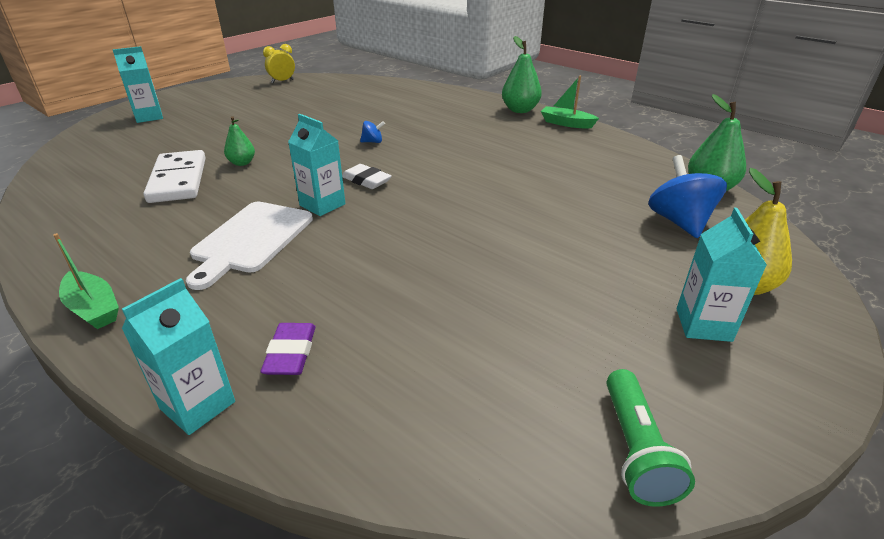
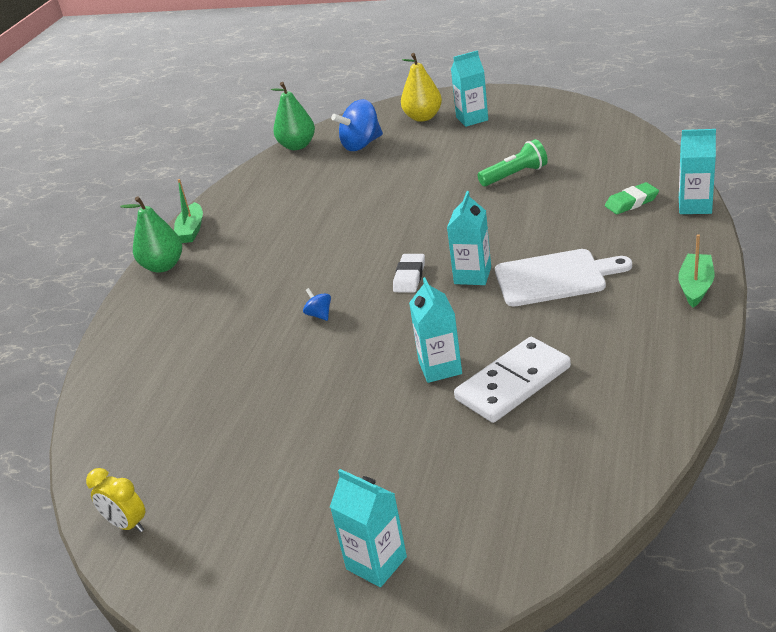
camera: 110 degrees left, 0 degrees up
(242, 163) = (440, 368): green pear -> turquoise carton
(291, 353) = (631, 202): purple eraser -> green eraser
(635, 450) = (576, 114): green flashlight -> green flashlight (515, 175)

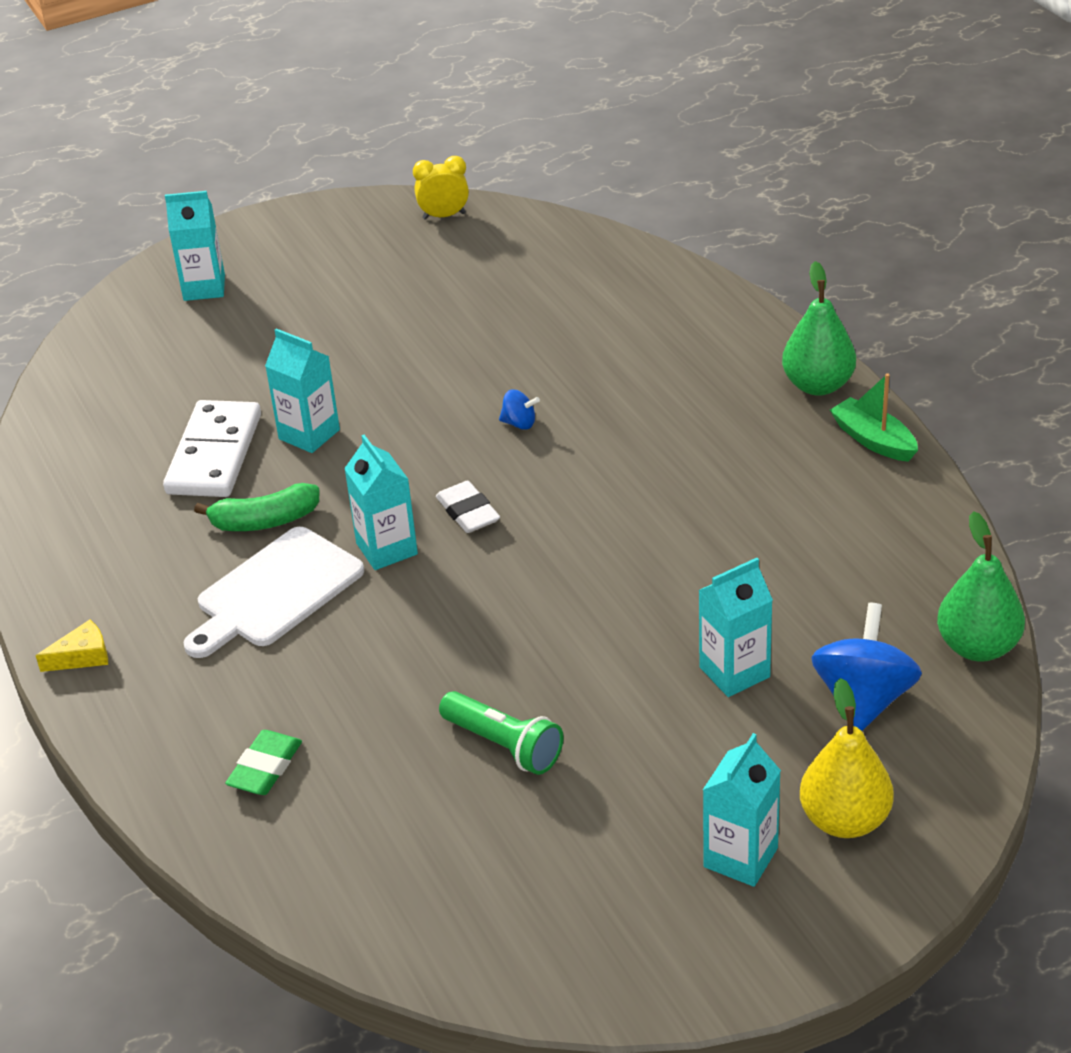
camera: 135 degrees right, 5 degrees up
(515, 175) = (504, 746): green flashlight -> green flashlight turned 75 degrees counterclockwise
(523, 321) = (264, 521): none -> green banana
(695, 206) = (161, 801): turquoise carton -> turquoise carton (734, 672)
(695, 286) = (82, 656): green boat -> yellow cheese

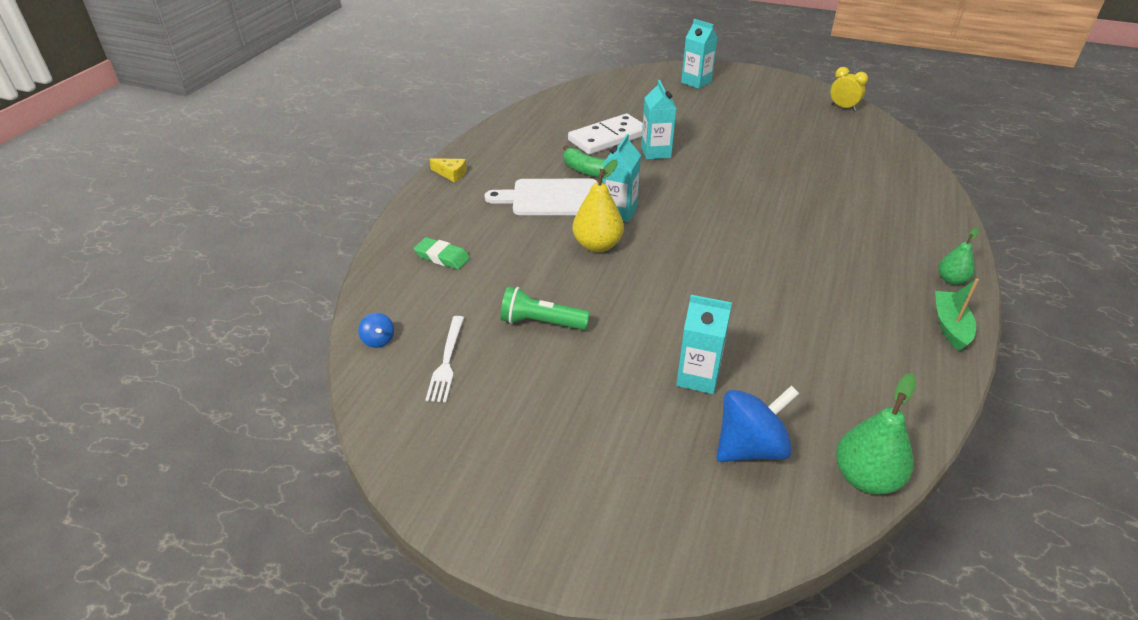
camera: 45 degrees right, 0 degrees up
(265, 767) = (442, 257): green eraser -> green eraser turned 45 degrees clockwise
(468, 512) = (676, 220): white eraser -> none
(472, 869) = (446, 361): none -> white fork
(504, 746) = (541, 322): green flashlight -> green flashlight turned 105 degrees clockwise
(519, 423) = (755, 201): blue spinning top -> blue spinning top (378, 340)
(740, 857) = (564, 466): turquoise carton -> none
(818, 385) = (951, 280): green pear -> green pear, size x0.61
(845, 820) = (645, 499): yellow pear -> yellow pear (597, 245)

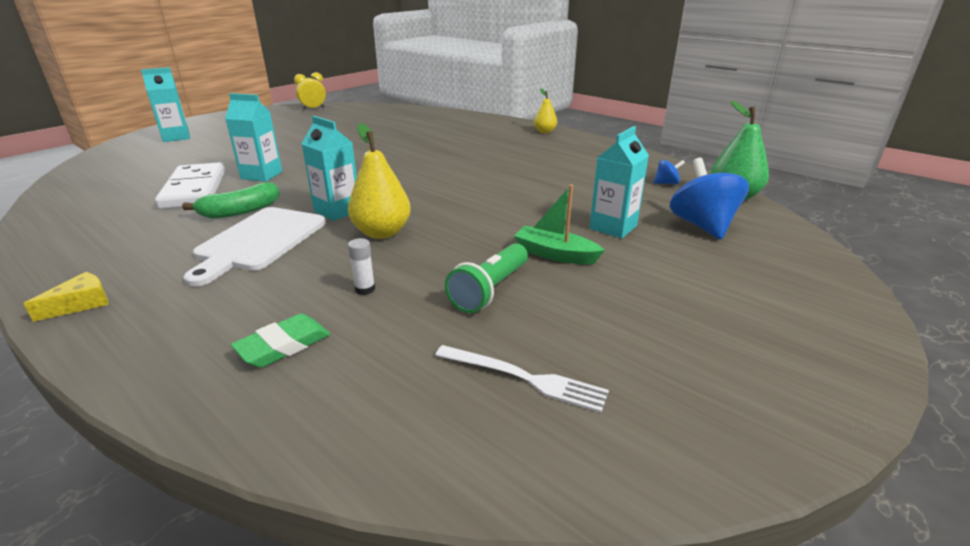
camera: 70 degrees left, 10 degrees down
(378, 340) = (436, 450): blue spinning top -> blue spinning top (666, 183)
(514, 265) = (365, 289): none -> white glue stick
(950, 326) = (590, 142): green boat -> green boat (555, 254)
(951, 280) = (544, 132): green pear -> yellow pear

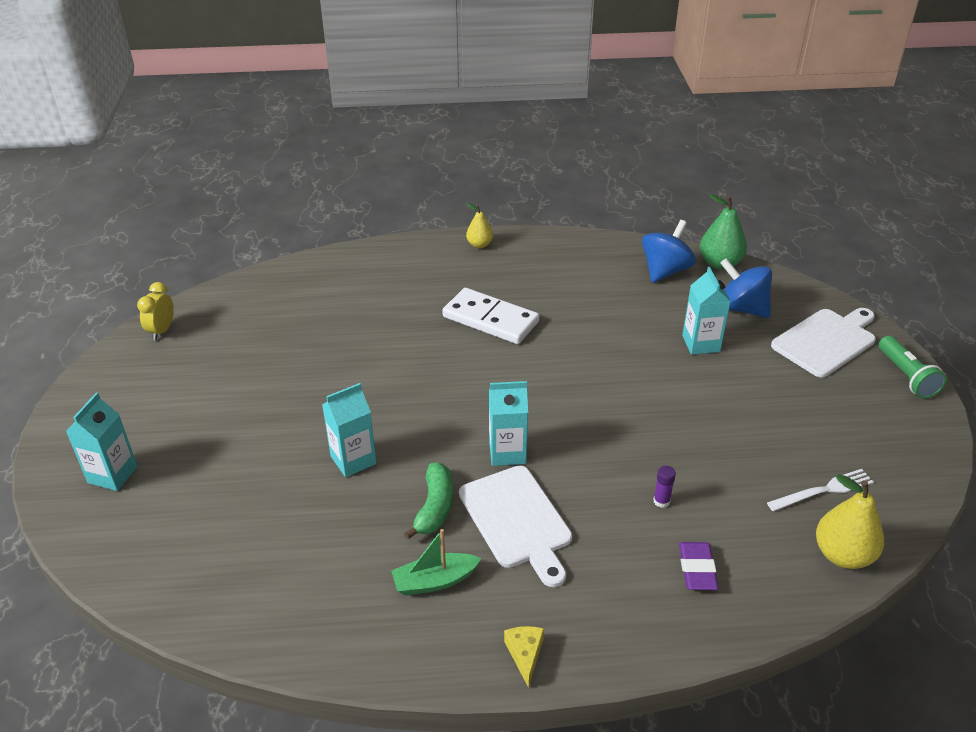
camera: 45 degrees left, 10 degrees up
(194, 189) = (334, 518): white domino -> white domino (490, 319)
(283, 346) = (697, 569): green eraser -> purple eraser
(365, 289) = (661, 501): white glue stick -> purple glue stick
(382, 232) = (580, 449): yellow pear -> yellow pear (842, 555)
(489, 290) = (723, 448): green flashlight -> green flashlight (906, 376)
(555, 254) = (708, 393): green boat -> green boat (434, 581)
(666, 183) = (665, 271): blue spinning top -> blue spinning top, size x2.13
(766, 281) = (826, 341): none -> white cutting board

